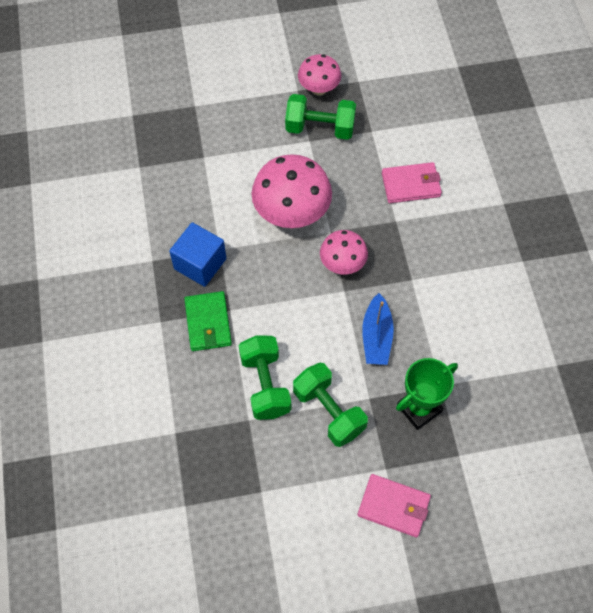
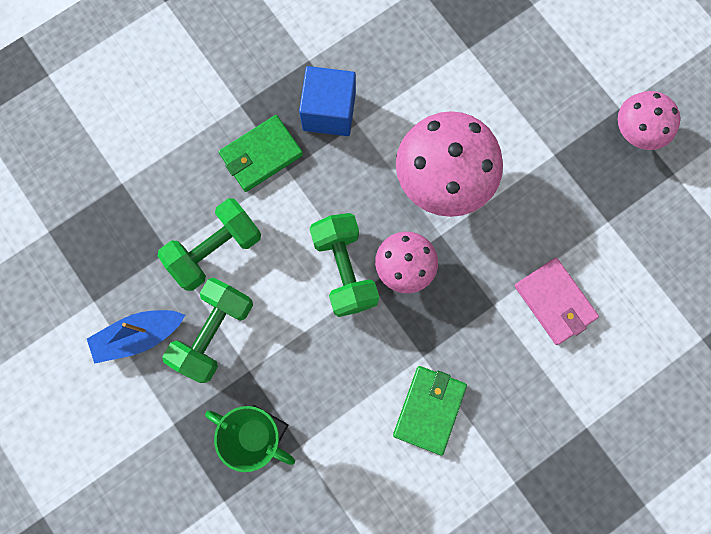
camera: 65 degrees right, 15 degrees up
(320, 128) = (579, 159): green dumbbell -> green dumbbell (344, 269)
(376, 336) = (329, 346): blue boat -> blue boat (139, 336)
(393, 506) = (134, 451): pink wallet -> none
(450, 291) = (429, 409): none -> green wallet

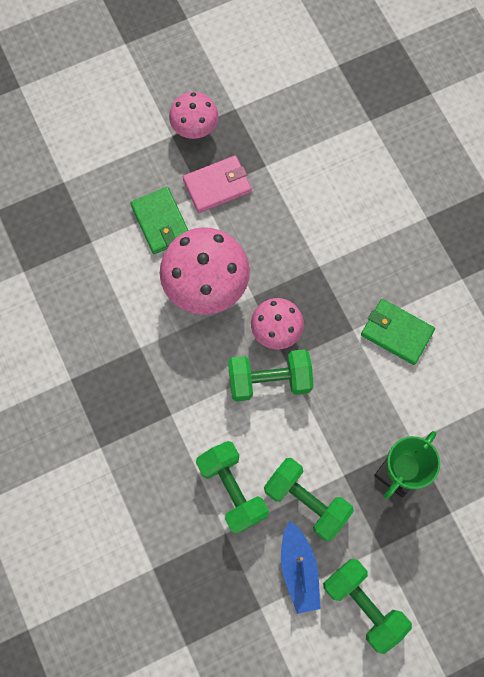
camera: 80 degrees left, 5 degrees down
(110, 412) = (363, 604): none -> green dumbbell
(261, 155) = (152, 435): green wallet -> green wallet (161, 222)
(329, 112) = (124, 369): blue cube -> none
(554, 302) = (324, 219): pink wallet -> pink wallet (217, 186)

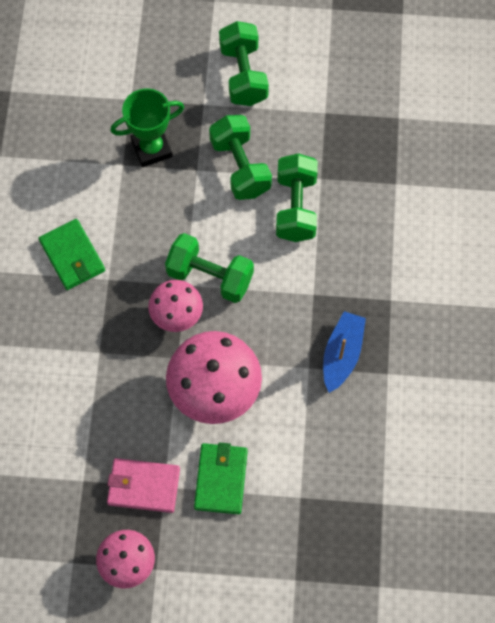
camera: 150 degrees left, 5 degrees down
(298, 569) = (278, 123): blue boat -> blue boat (342, 354)

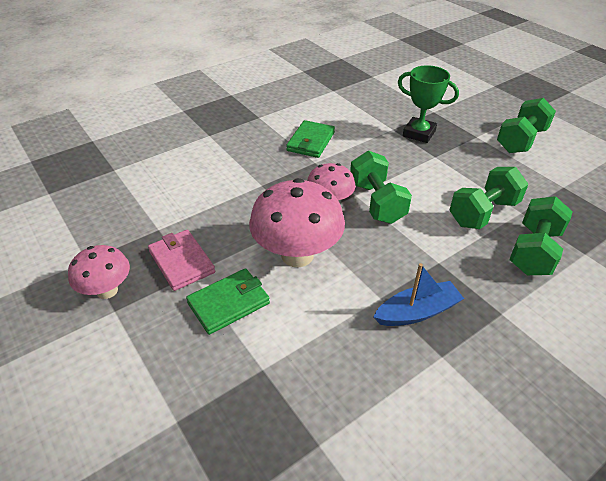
camera: 50 degrees right, 25 degrees down
(240, 167) = (466, 172): green dumbbell -> green dumbbell (533, 251)

